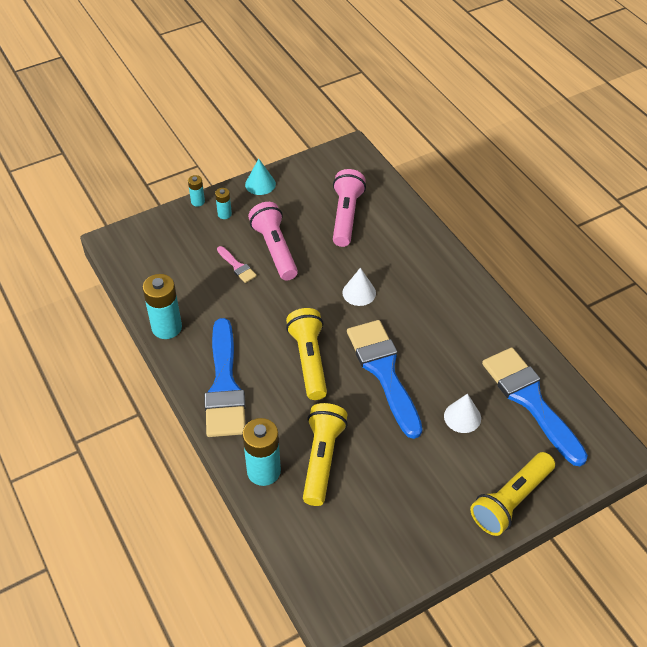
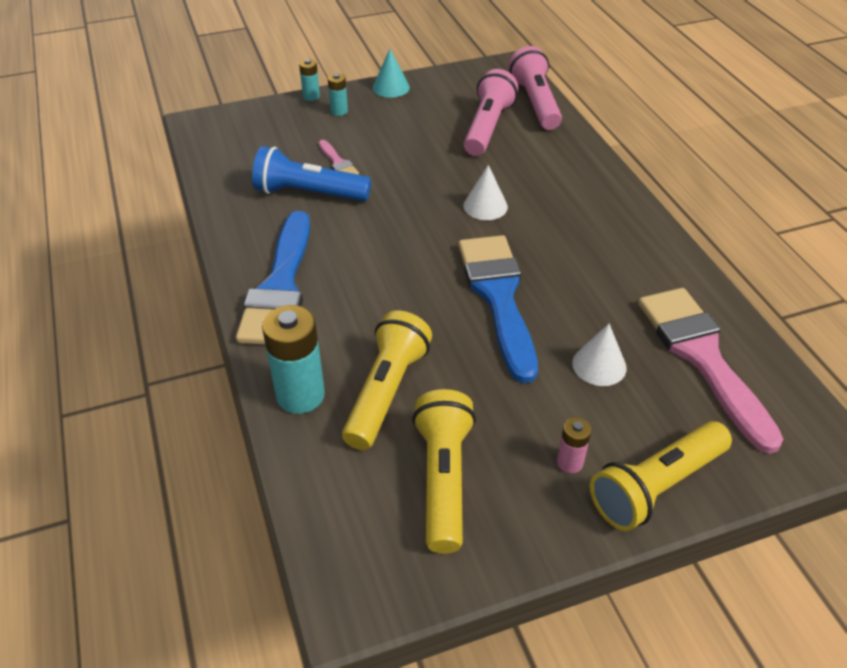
camera: 10 degrees right, 5 degrees down
(167, 327) = (229, 215): turquoise battery -> none
(222, 298) = (309, 193): none -> blue flashlight
(275, 249) = (390, 151): pink flashlight -> pink flashlight (535, 103)
(309, 360) = (400, 272): yellow flashlight -> yellow flashlight (443, 479)
(454, 493) = (570, 462): none -> pink battery
(530, 400) = (702, 357): blue brush -> pink brush

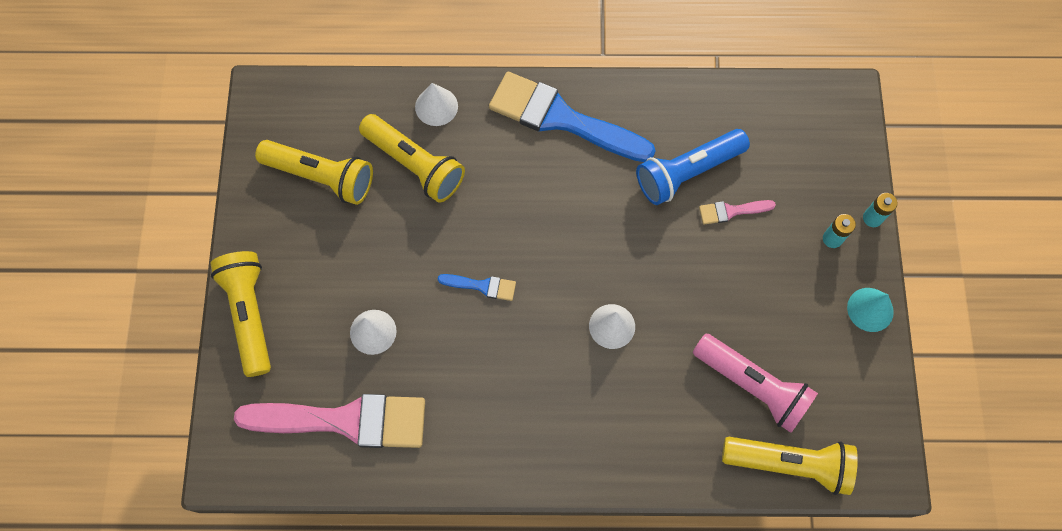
camera: 110 degrees right, 25 degrees up
(300, 395) = (436, 106): turquoise battery -> white cone
(309, 193) = (687, 172): blue flashlight -> blue flashlight turned 150 degrees counterclockwise
(498, 297) = (482, 286): blue brush -> blue brush, size x0.43
(535, 103) = (789, 464): pink flashlight -> yellow flashlight
(570, 462) = (296, 265): pink battery -> none

